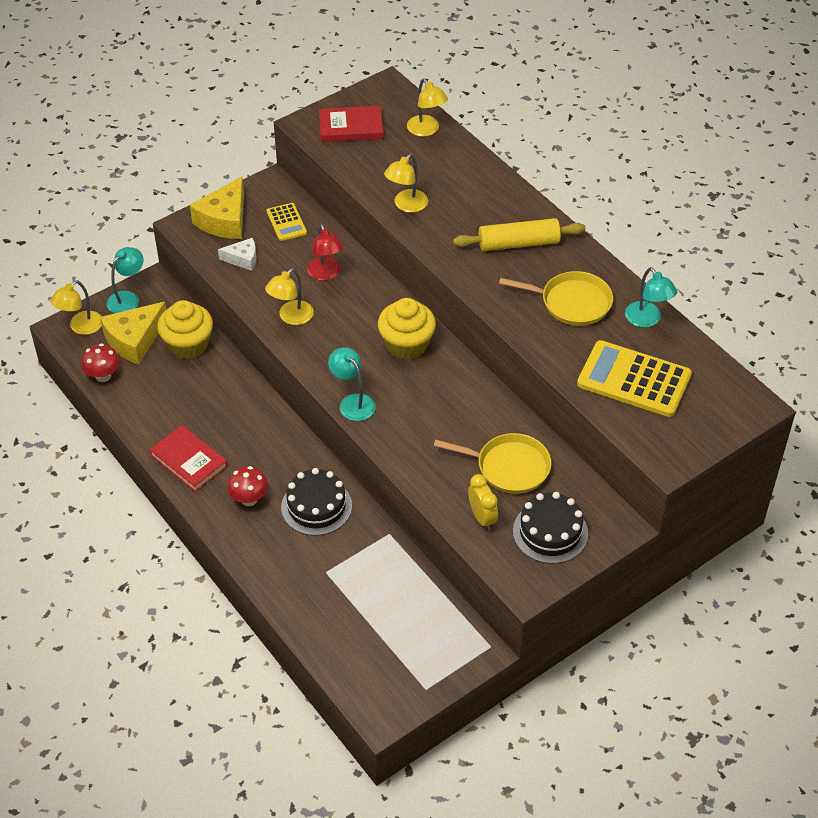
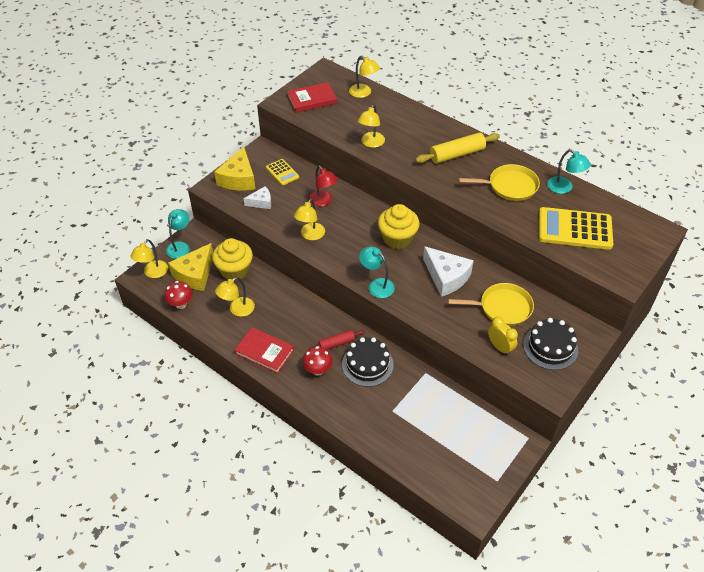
camera: 15 degrees left, 0 degrees up
(173, 398) = (237, 310): none -> yellow lamp
(286, 470) = (336, 343): none -> red rolling pin
(451, 411) = (446, 277): none -> white cheese

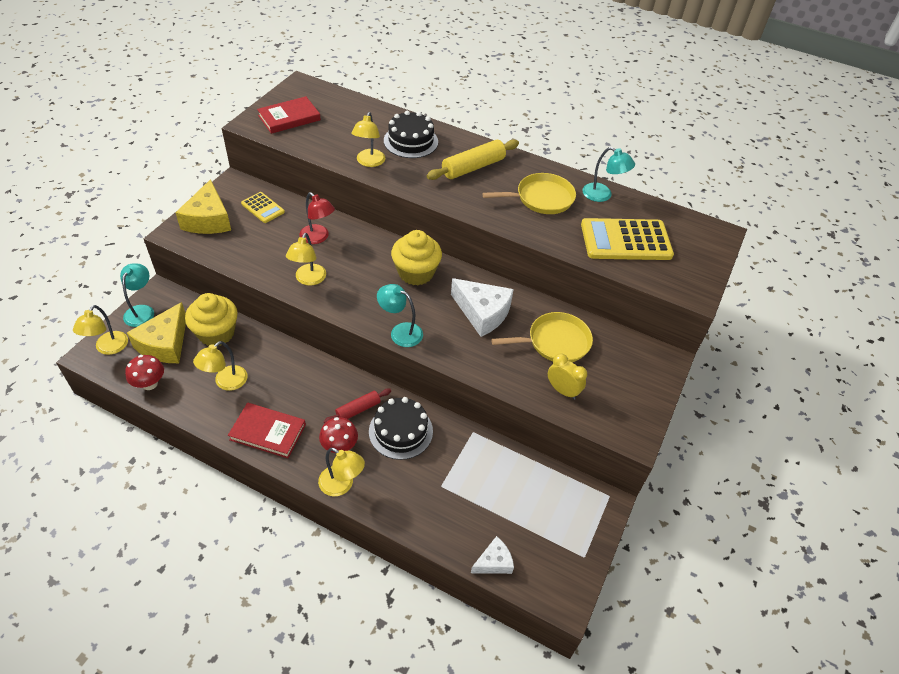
camera: 15 degrees left, 0 degrees up
(261, 202) = (241, 245): white cheese -> white cheese (494, 562)
(363, 93) = (351, 107): yellow lamp -> yellow lamp (342, 485)
(550, 347) = (620, 383): black cake -> black cake (411, 141)

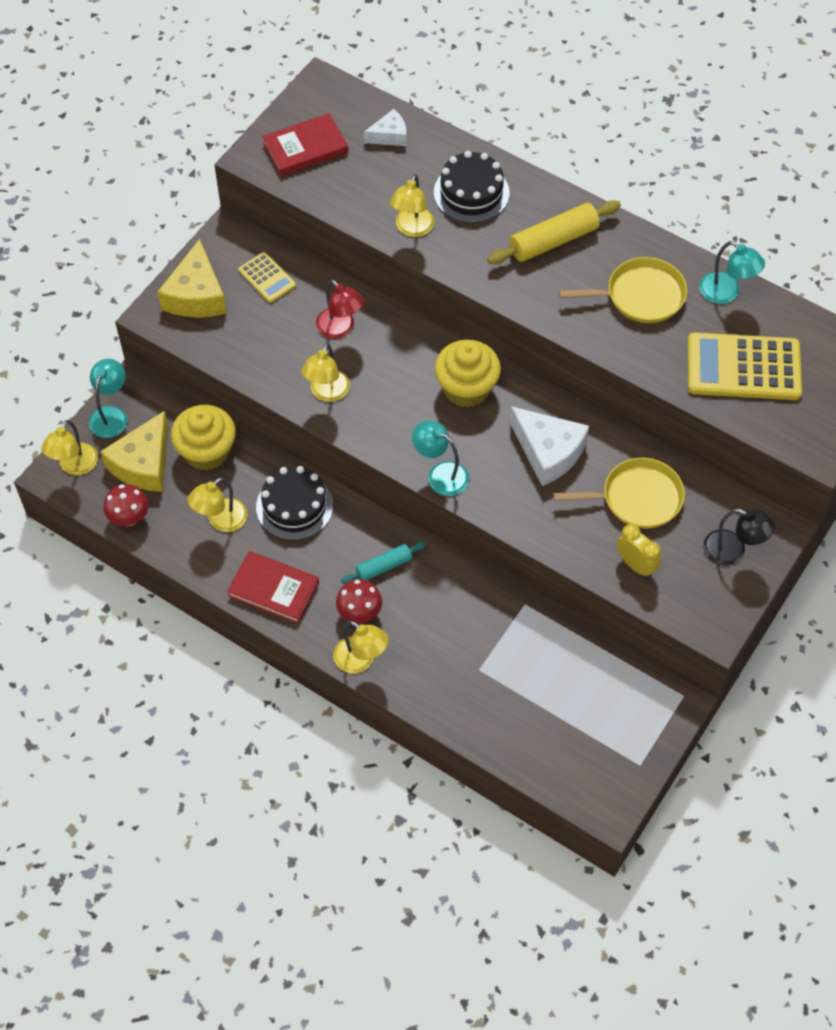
camera: 10 degrees right, 10 degrees up
(358, 409) = (384, 566): red rolling pin -> turquoise rolling pin
(400, 431) = (435, 598): black cake -> black cake (294, 506)
(494, 562) = (532, 762): white cheese -> white cheese (389, 136)
(636, 376) = (733, 551): none -> black lamp

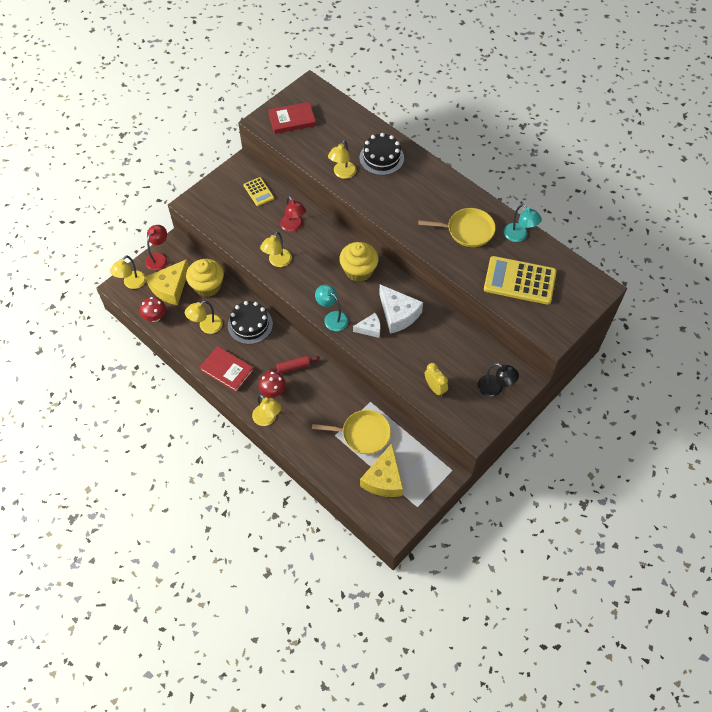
camera: 10 degrees right, 0 degrees up
(111, 415) = (159, 258): turquoise lamp -> red lamp
(196, 295) = (216, 196): yellow cheese -> yellow cheese (383, 479)
(384, 566) = (293, 367): turquoise rolling pin -> red rolling pin
(389, 136) = (342, 119): white cheese -> white cheese (370, 329)
(553, 241) = (423, 192): yellow rolling pin -> none
(637, 498) = (444, 349): yellow pan -> yellow pan (363, 434)

